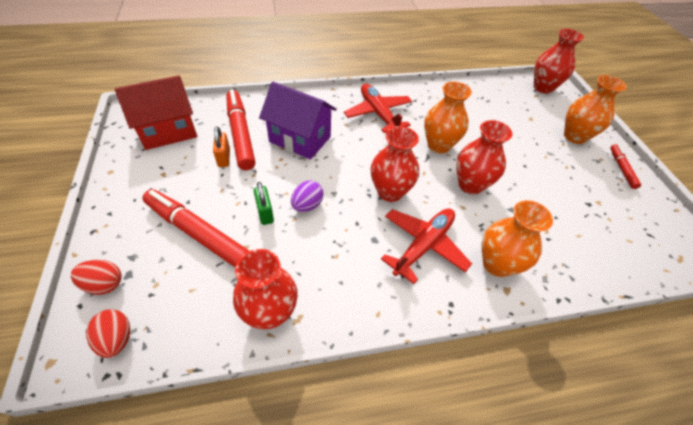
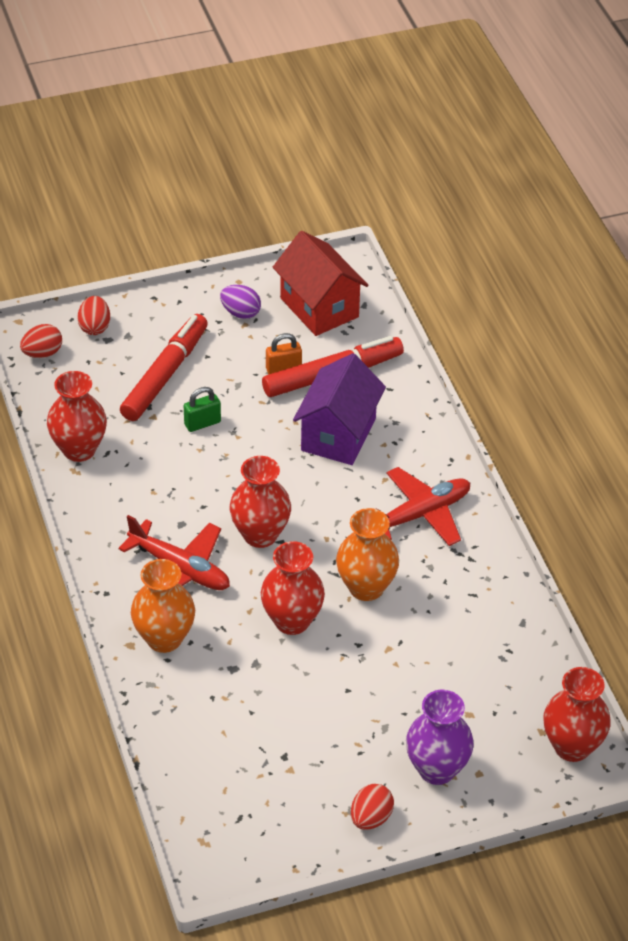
camera: 85 degrees right, 5 degrees down
(307, 205) = (221, 458): purple egg -> purple egg (240, 313)
(575, 136) = (437, 769): orange vase -> purple vase
(621, 169) = (371, 818): red marker -> red egg

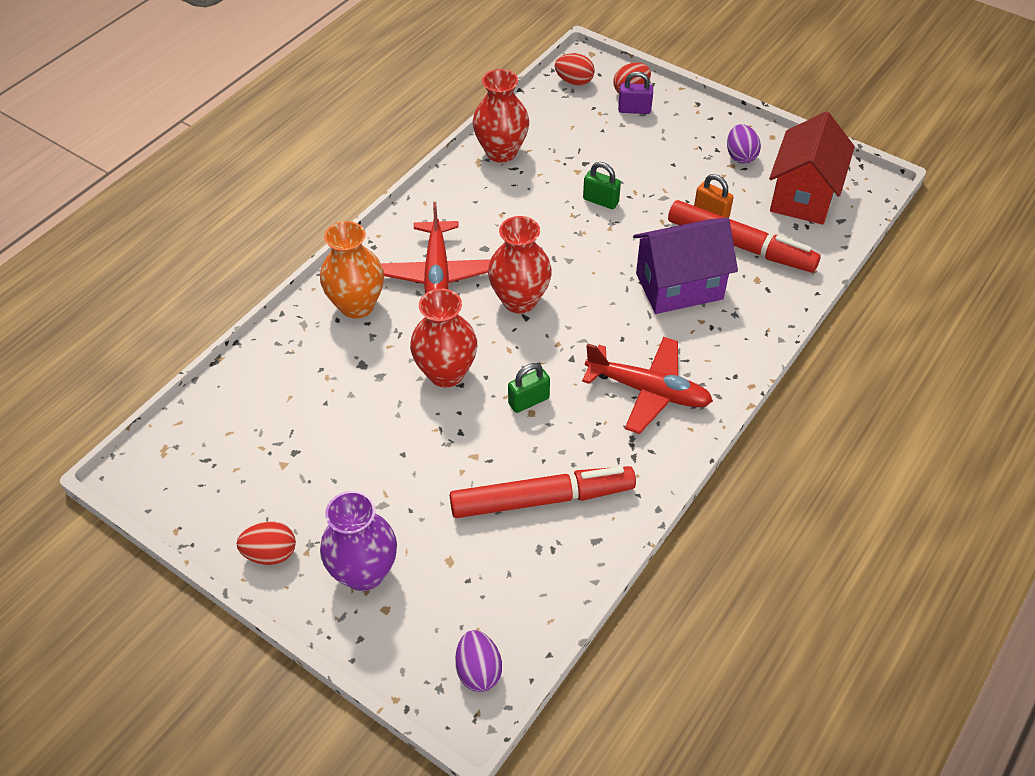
camera: 55 degrees right, 5 degrees up
(119, 339) = (634, 110): none -> purple padlock
(165, 375) = (626, 153): red marker -> red marker (542, 499)
(366, 587) = (528, 401): orange vase -> green padlock
(572, 746) = (478, 670): red vase -> purple egg

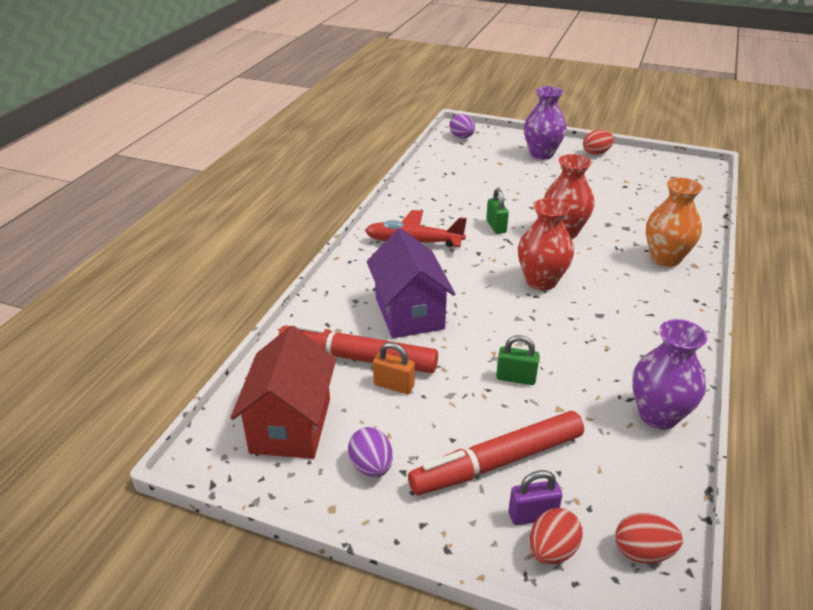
camera: 165 degrees right, 15 degrees down
(437, 274) = (623, 288): red plane -> none
(501, 152) = (658, 415): red vase -> purple vase
(528, 401) = (496, 226): green padlock -> green padlock turned 60 degrees counterclockwise
(542, 499) = (461, 188): red marker -> red marker (497, 462)
(679, 286) = (409, 313): purple house -> purple house turned 75 degrees counterclockwise

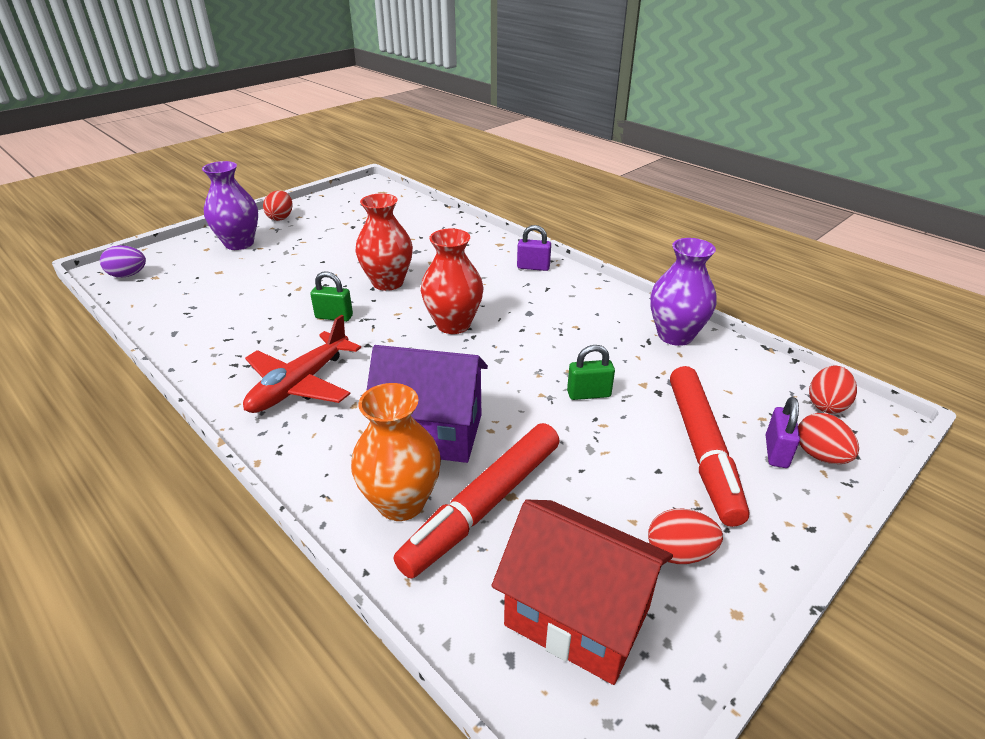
camera: 65 degrees left, 0 degrees up
(371, 466) = (679, 553): purple egg -> red egg
(394, 385) = (552, 489): orange padlock -> none
(516, 378) = (588, 394): green padlock -> green padlock turned 45 degrees clockwise
(665, 258) = (478, 251): orange vase -> orange vase (401, 502)
(677, 296) = (533, 267): none -> purple padlock

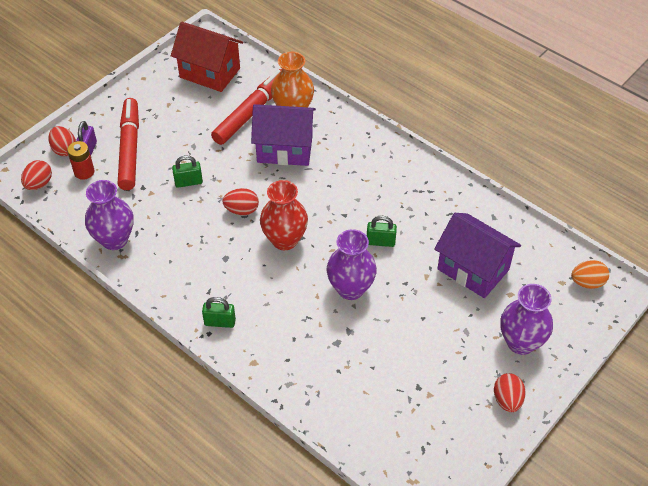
camera: 175 degrees right, 15 degrees up
(128, 275) = (587, 282): purple egg -> orange egg
(242, 290) = (473, 269): none -> purple house
(300, 385) = (377, 177): red plane -> none
(388, 282) = (350, 289): red vase -> purple vase
(533, 267) = (220, 322): purple padlock -> green padlock
(679, 553) = (160, 98): red egg -> red egg (242, 210)
(763, 418) = (84, 172): none -> red battery

